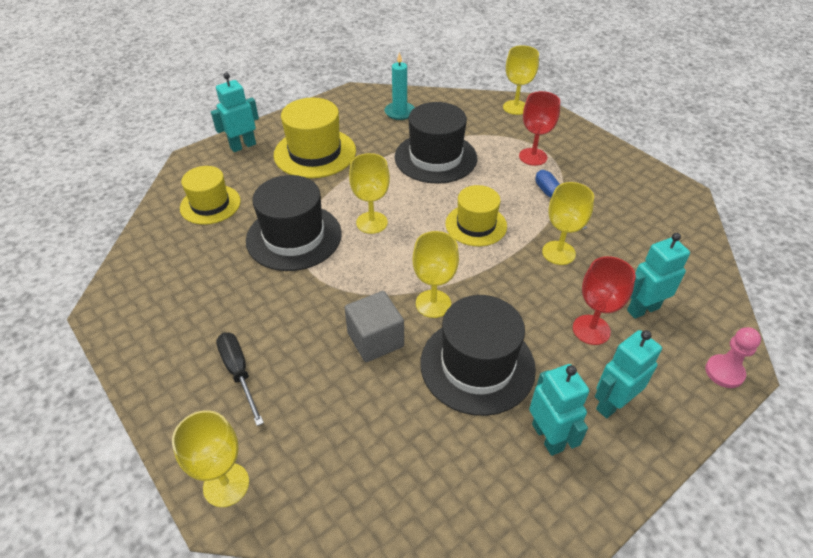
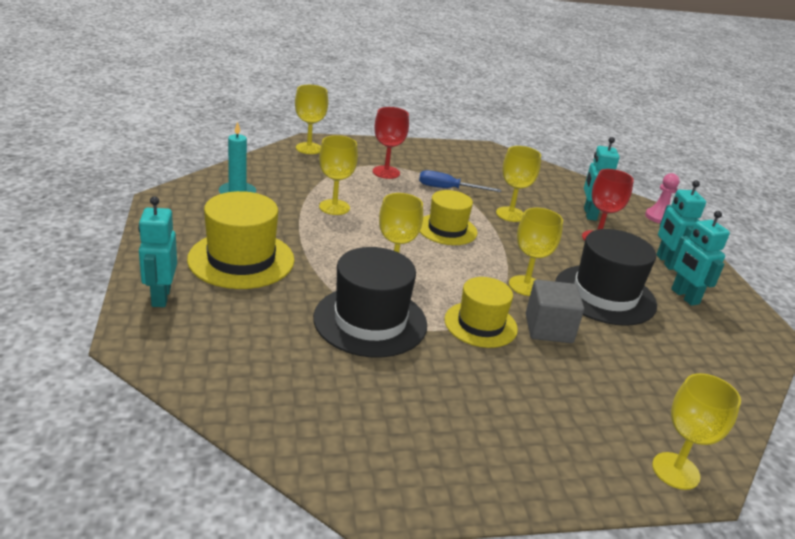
camera: 65 degrees left, 15 degrees down
(210, 204) = (250, 356): yellow hat -> yellow hat (480, 324)
(239, 373) = (543, 420): black screwdriver -> none
(435, 157) = (334, 207): black hat -> yellow goblet
(548, 437) = (684, 296): turquoise robot -> turquoise robot turned 120 degrees counterclockwise

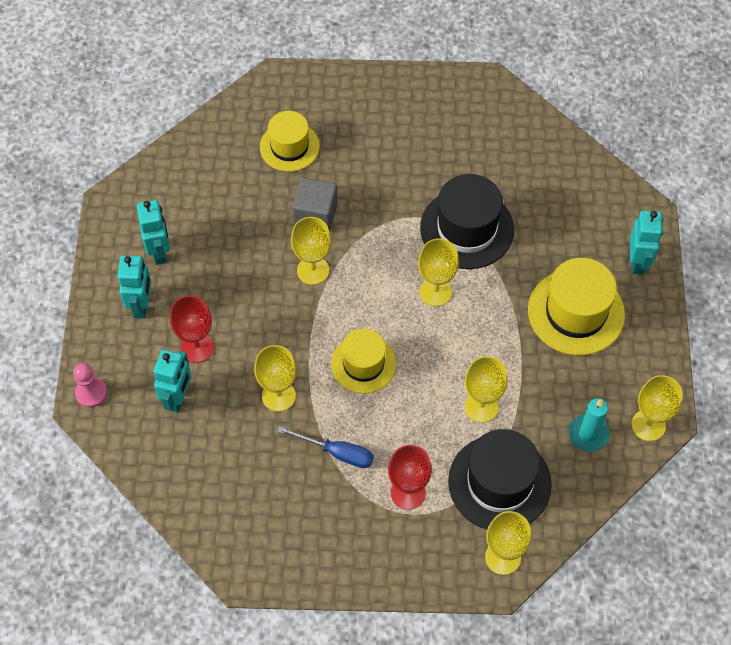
camera: 165 degrees left, 30 degrees up
(480, 324) = (374, 222): yellow hat -> yellow hat (289, 146)
(605, 295) = (240, 256): black hat -> black hat (499, 483)
(675, 471) = (287, 87): yellow goblet -> yellow goblet (648, 425)

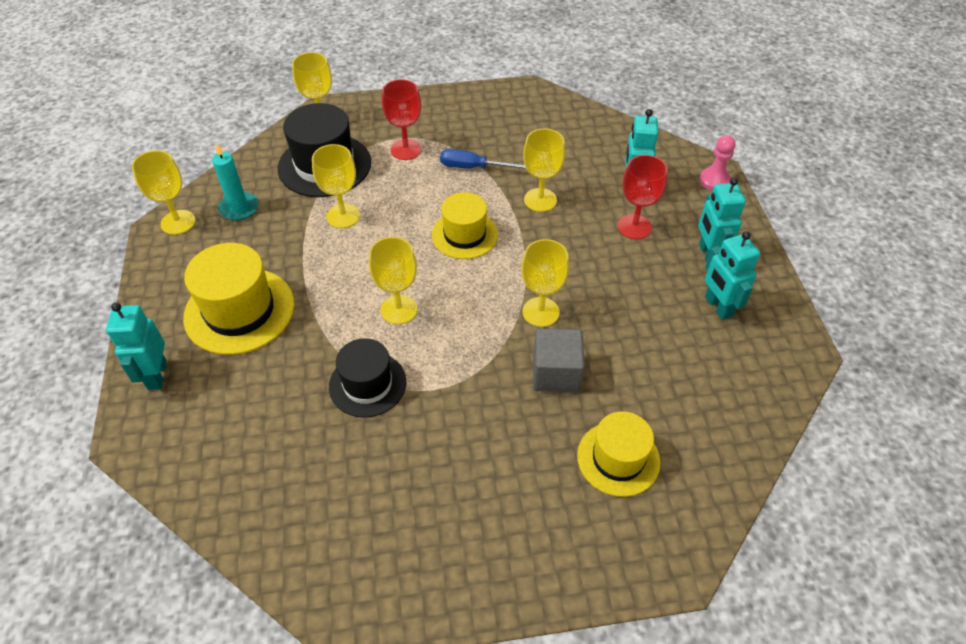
camera: 170 degrees right, 10 degrees down
(467, 229) = (367, 384): black hat -> black hat, size x0.66

